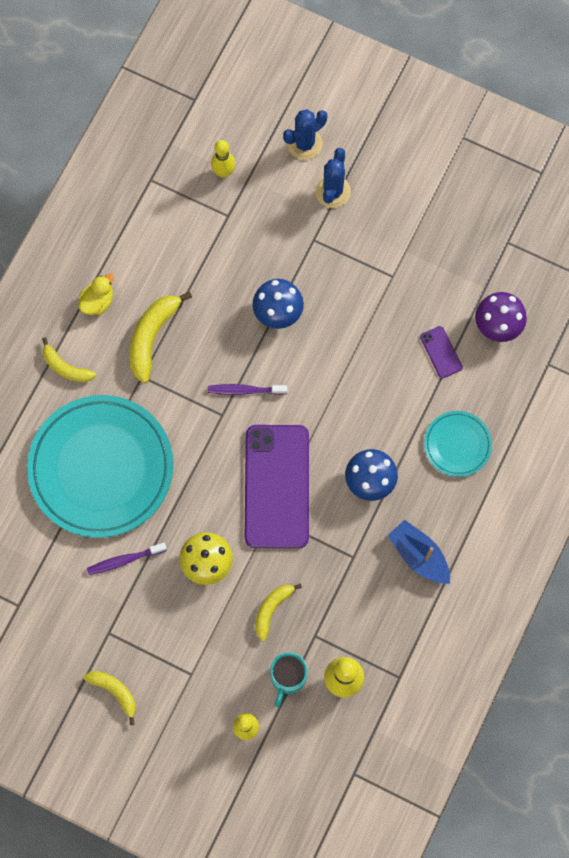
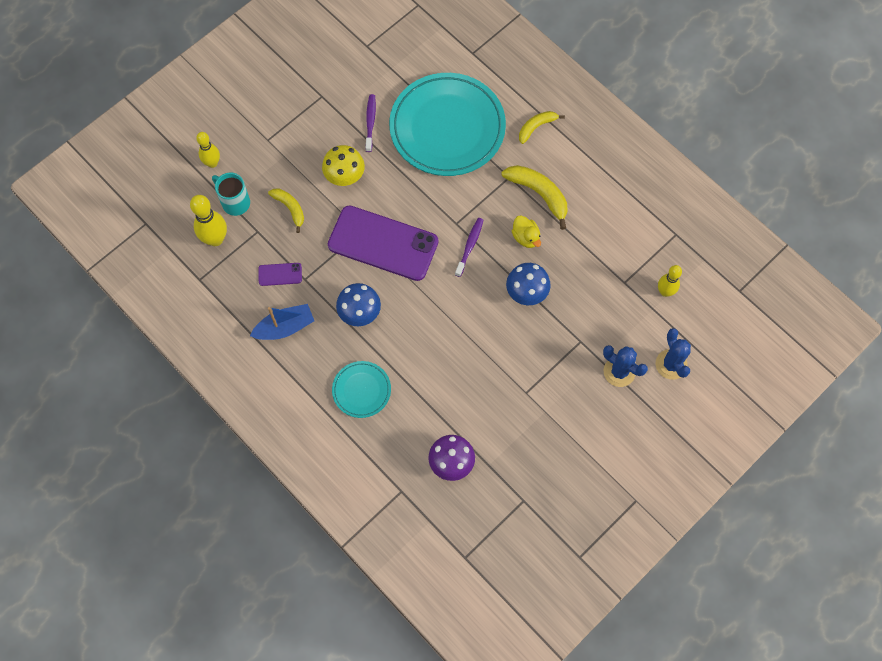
camera: 110 degrees right, 5 degrees down
(97, 301) = (582, 165): yellow duck -> yellow duck (526, 237)
(115, 692) = (277, 88): yellow banana -> none
(441, 352) = (445, 407): purple phone -> purple phone (280, 274)

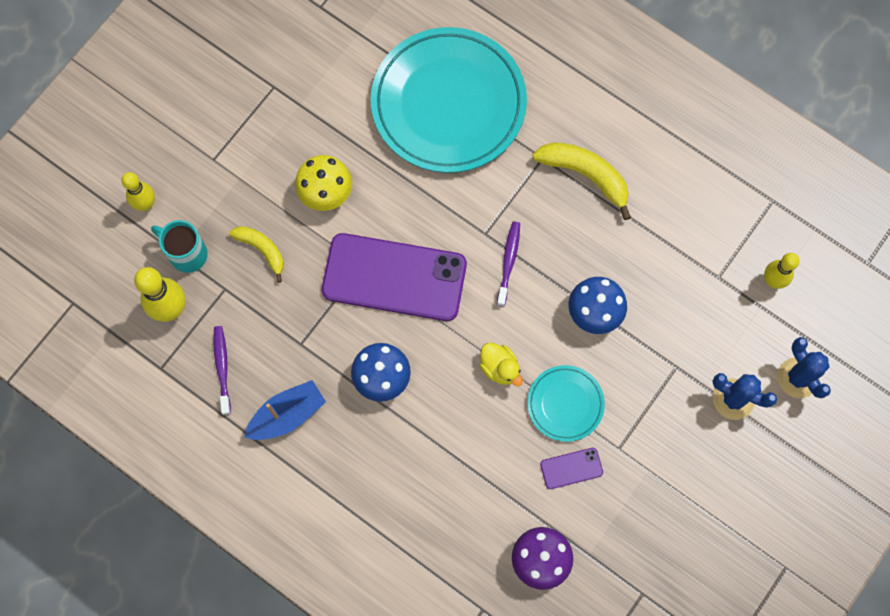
camera: 10 degrees left, 5 degrees up
(280, 274) = (266, 343): purple phone -> purple phone (571, 468)
(361, 390) = (404, 483): turquoise plate -> turquoise plate (565, 404)
(370, 122) = (345, 112): purple toothbrush -> purple toothbrush (222, 368)
(526, 237) = (579, 237): yellow duck -> yellow duck (500, 368)
(536, 127) = (565, 84): yellow banana -> none

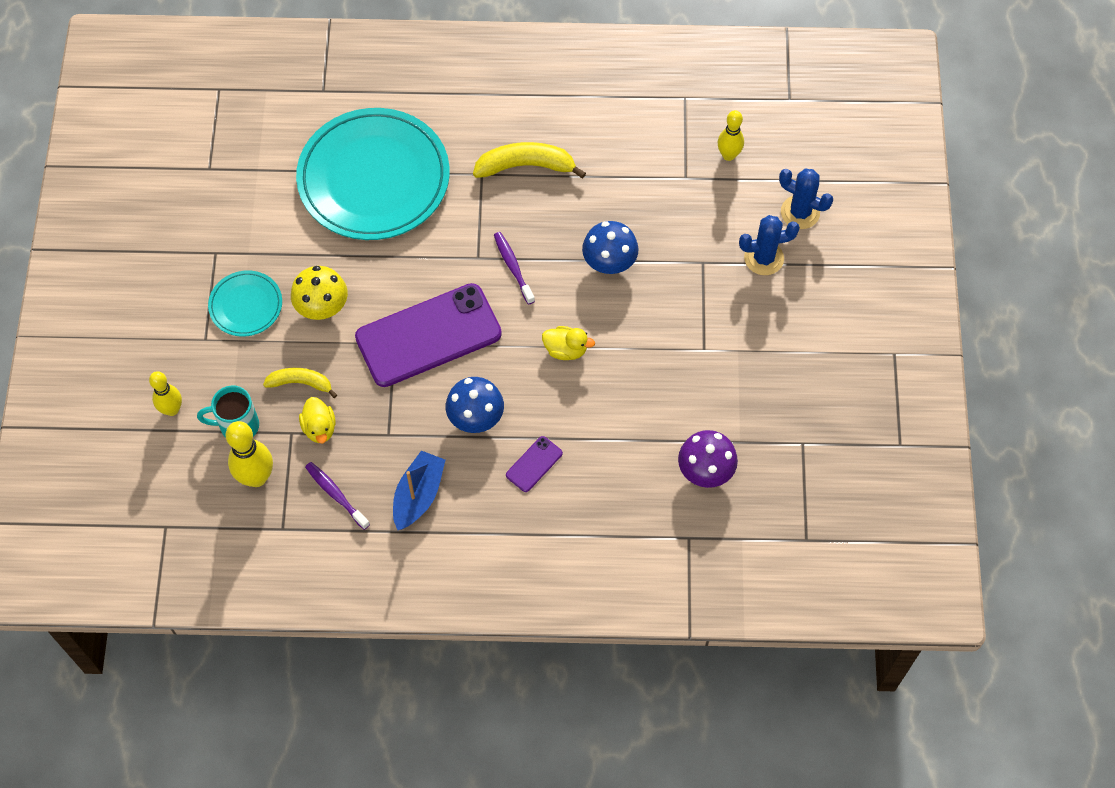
camera: 35 degrees left, 10 degrees down
(249, 300) = (319, 428): none -> yellow duck
(565, 404) = (637, 343): turquoise plate -> turquoise plate (246, 305)
(571, 468) = (678, 387): purple phone -> purple phone (534, 464)

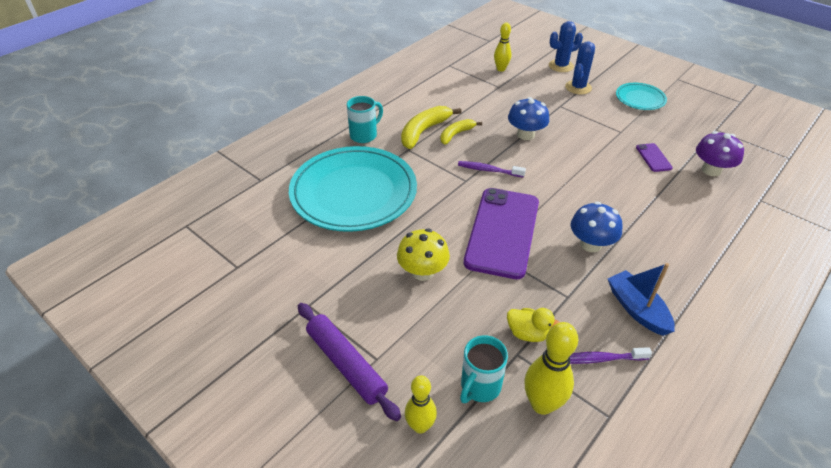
camera: 50 degrees left, 20 degrees down
(183, 323) = (346, 364): none -> purple rolling pin
(246, 305) = (374, 314): turquoise plate -> turquoise plate (640, 99)
(301, 383) = (476, 321): yellow banana -> yellow banana (456, 134)
(469, 119) = (364, 135): none -> turquoise mug
(534, 464) = (652, 237): purple phone -> purple phone (653, 157)
(566, 350) = (572, 180): yellow duck -> none

